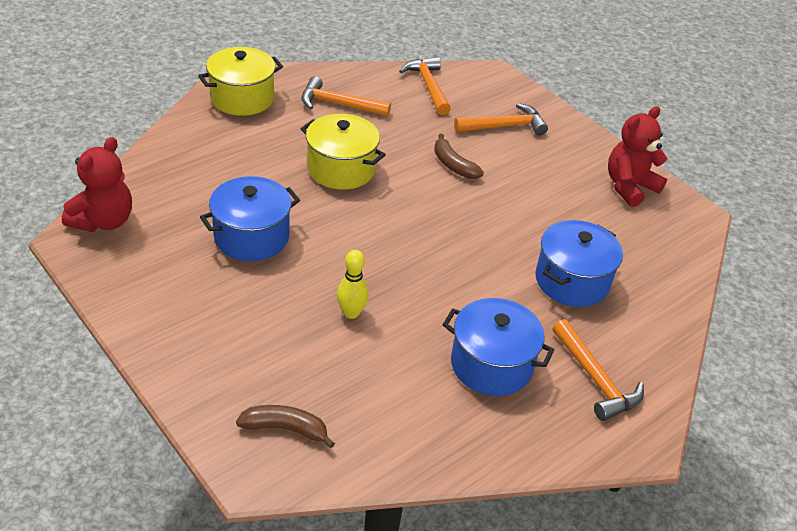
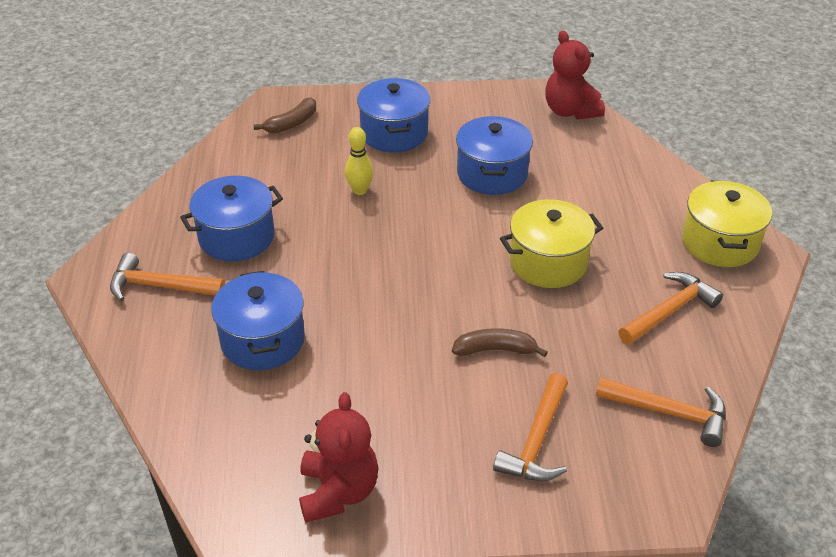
camera: 130 degrees right, 0 degrees up
(238, 331) = (394, 133): none -> blue pot

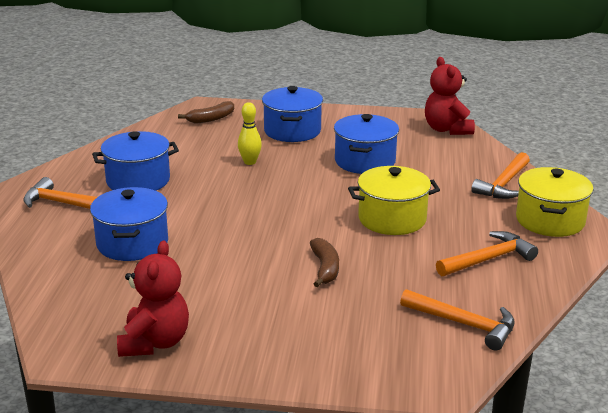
camera: 10 degrees right, 15 degrees down
(495, 350) = (325, 268): brown banana -> brown banana turned 75 degrees clockwise
(537, 441) = (338, 329): orange hammer -> orange hammer (504, 184)

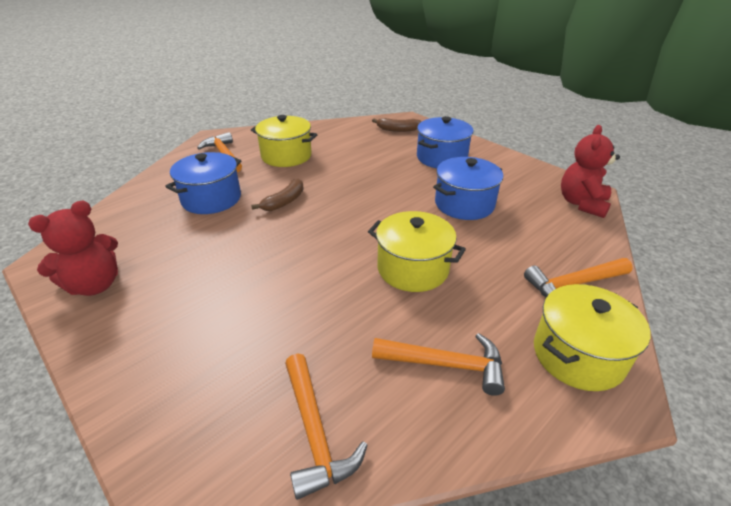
camera: 40 degrees right, 10 degrees up
(138, 181) = (286, 156): blue pot -> yellow pot
(250, 162) = (375, 170): yellow bowling pin -> none
(325, 268) = (292, 288): brown banana -> brown banana (284, 201)

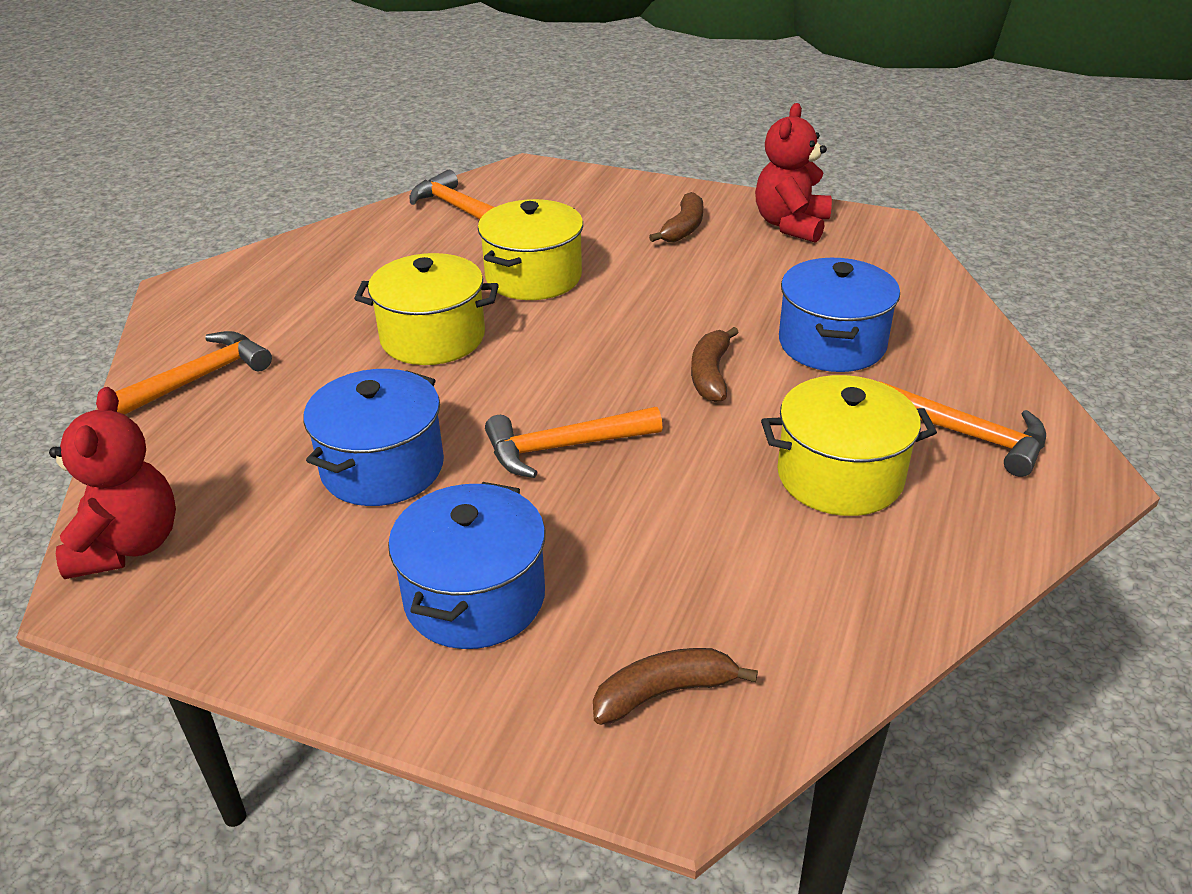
camera: 155 degrees right, 0 degrees up
(163, 311) = (683, 228): none -> brown banana
(446, 364) = (360, 267): orange hammer -> orange hammer (563, 447)
(578, 355) = (216, 308): yellow pot -> yellow pot (533, 277)

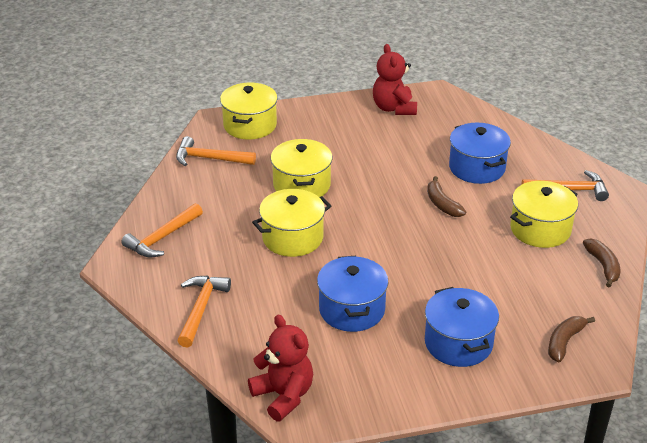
camera: 35 degrees left, 0 degrees up
(560, 187) = (250, 125): none -> yellow pot
(563, 447) = (419, 265): orange hammer -> orange hammer (162, 238)
(683, 228) = (344, 128): brown banana -> brown banana (603, 266)

